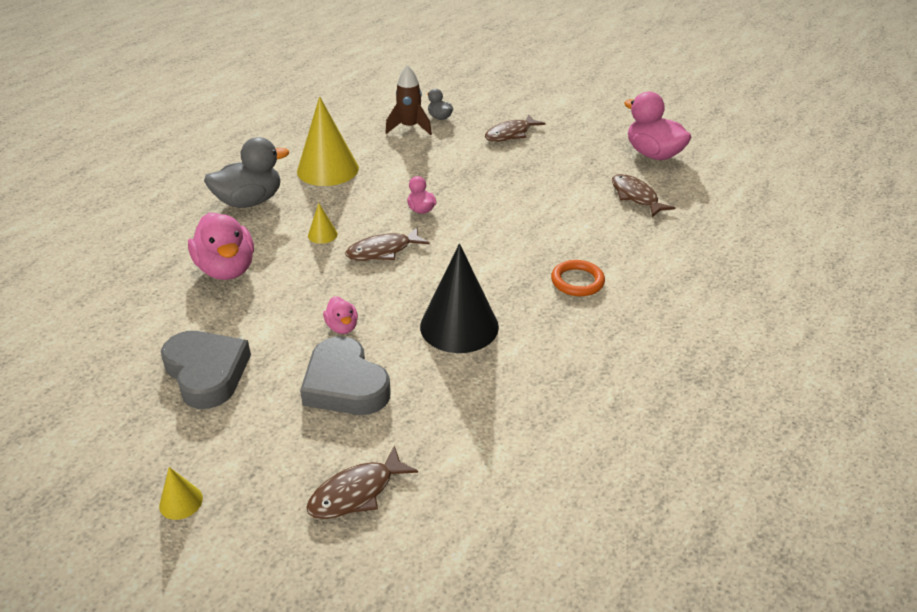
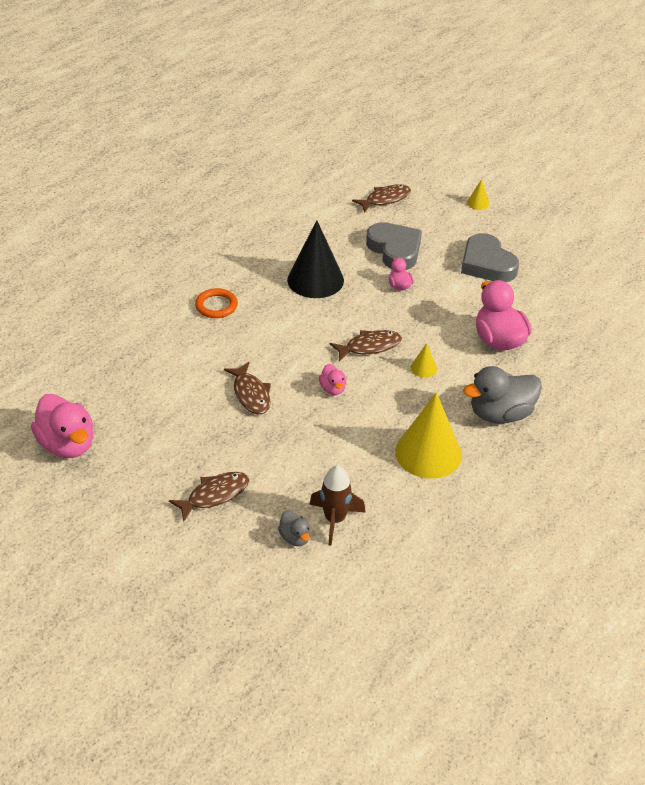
camera: 175 degrees left, 5 degrees up
(636, 197) = (121, 386): brown fish -> brown fish (251, 394)

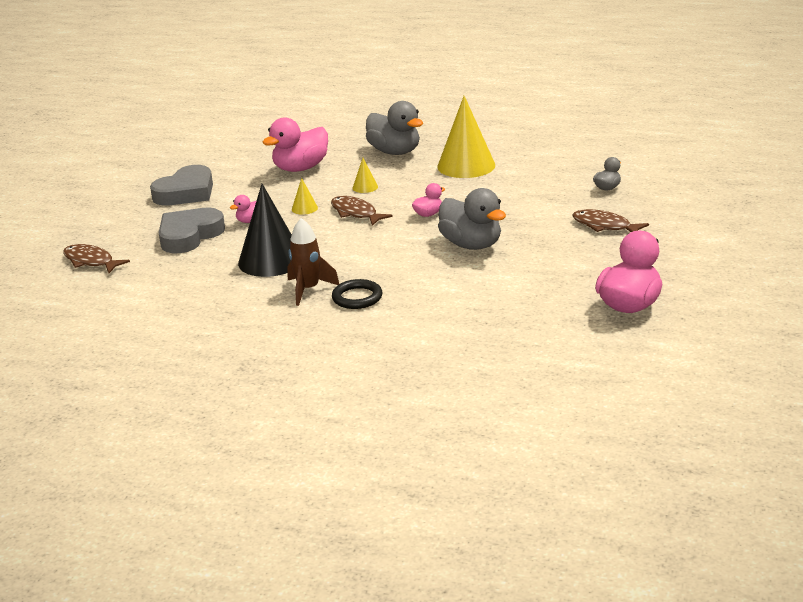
camera: 110 degrees left, 15 degrees down
(216, 306) = (357, 297): orange ring -> black ring
(251, 394) = (471, 245): brown fish -> grey duck
(335, 519) = (573, 180): brown rocket -> brown rocket (308, 290)
(478, 203) = (75, 216): yellow cone -> yellow cone (304, 208)

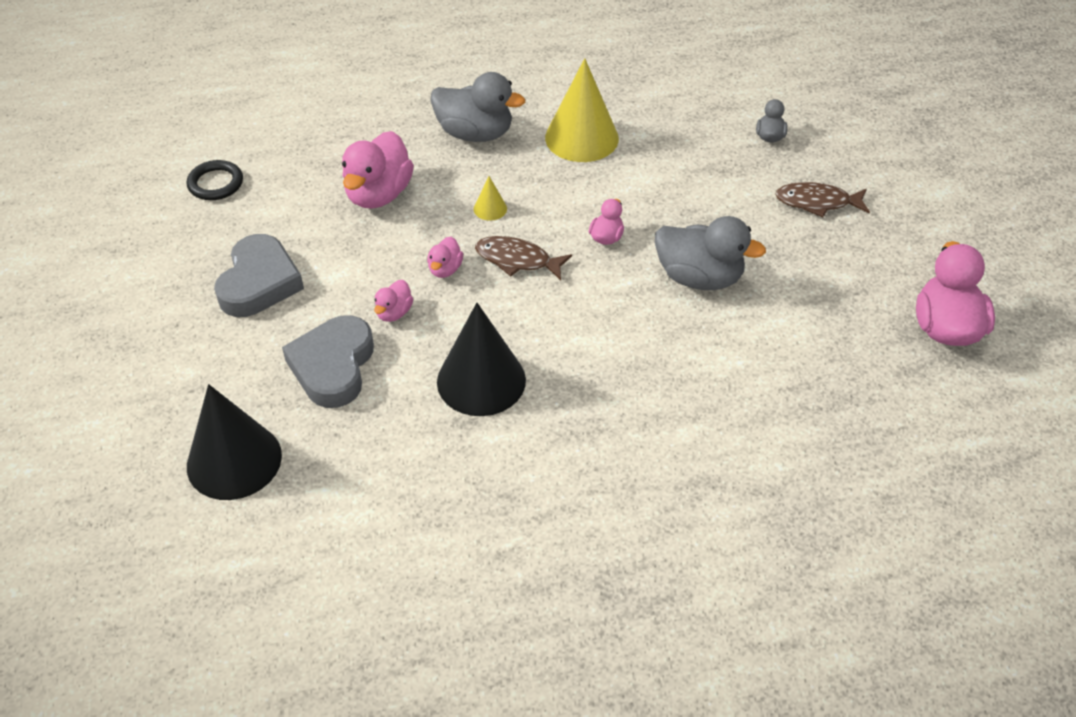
camera: 30 degrees left, 20 degrees up
(91, 261) = (234, 460): brown fish -> black cone
(304, 208) = (445, 269): yellow cone -> pink duck
(308, 290) = (572, 420): brown rocket -> none
(357, 297) = (642, 414): black ring -> black ring (215, 183)

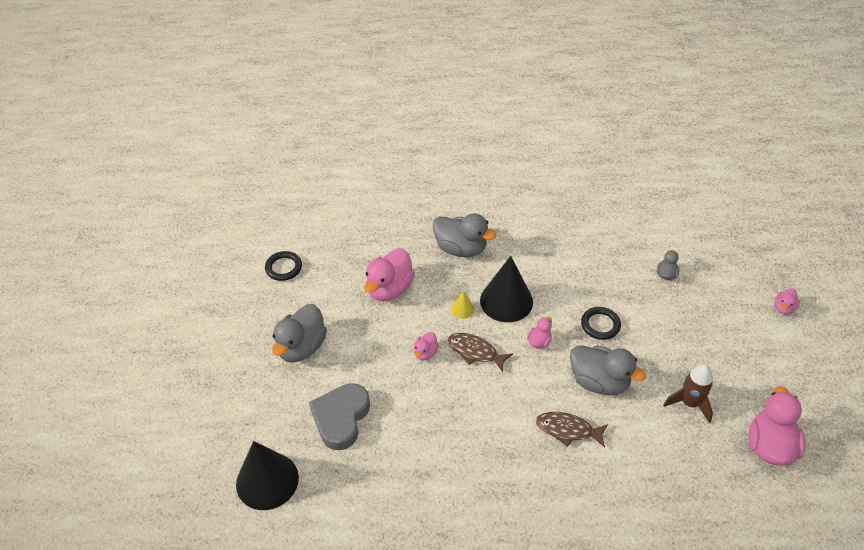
camera: 10 degrees right, 0 degrees up
(259, 282) = (301, 347): grey heart -> grey duck
(394, 313) = (387, 382): pink duck -> pink duck (783, 308)
(481, 380) = (437, 443): black cone -> black cone (506, 301)
(581, 138) = (533, 260): yellow cone -> none
(689, 207) = (600, 325): none -> black ring
(817, 202) = (692, 332): brown fish -> brown fish (568, 430)
(828, 289) = (689, 403): none -> brown rocket

